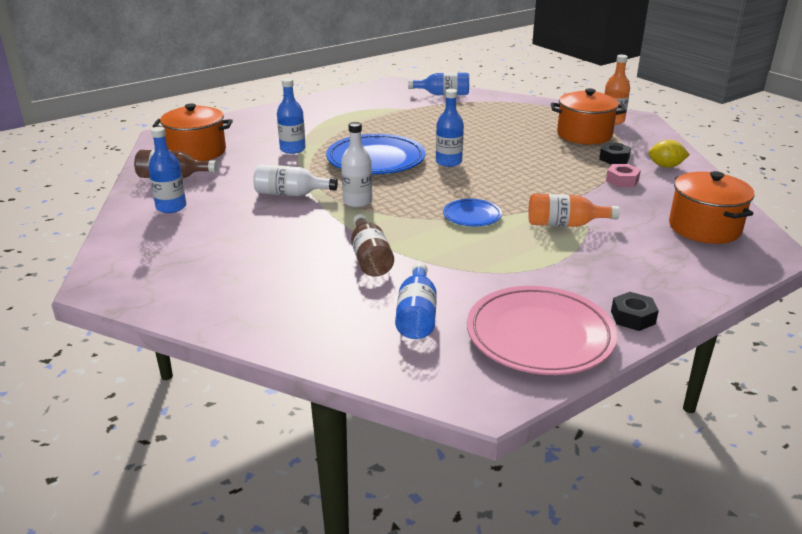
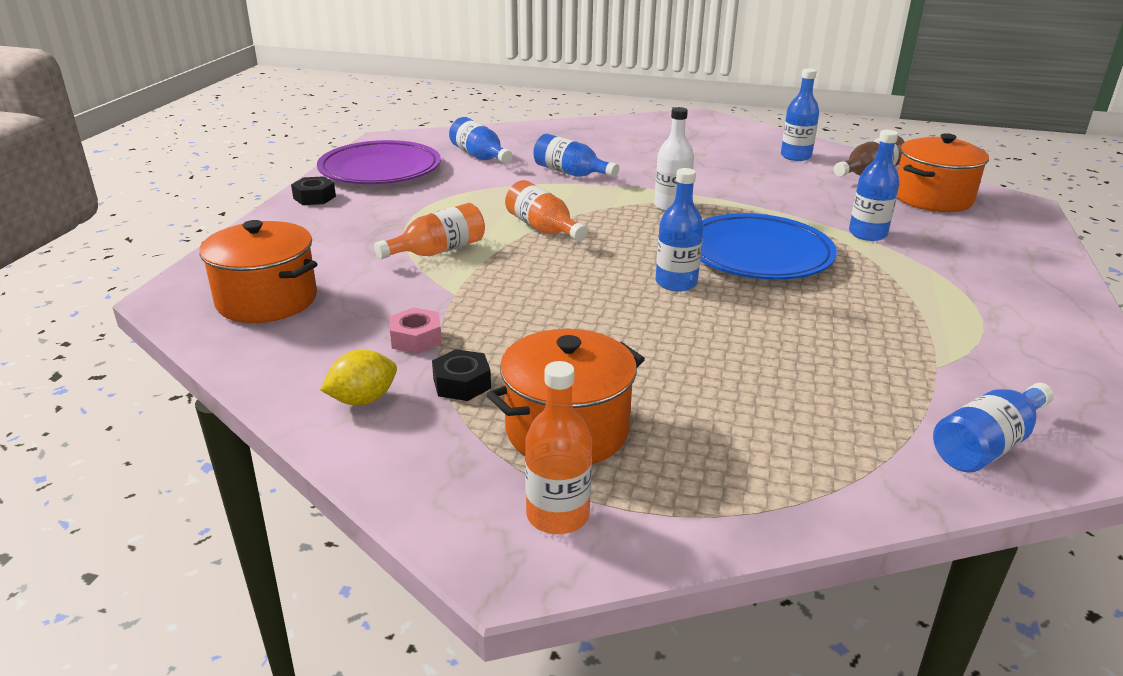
camera: 140 degrees right, 0 degrees up
(290, 194) = (741, 193): white bottle -> none
(370, 258) = (571, 173): brown bottle -> blue bottle
(472, 216) = (543, 229): blue plate -> orange bottle
(539, 336) = (380, 170): pink plate -> purple plate

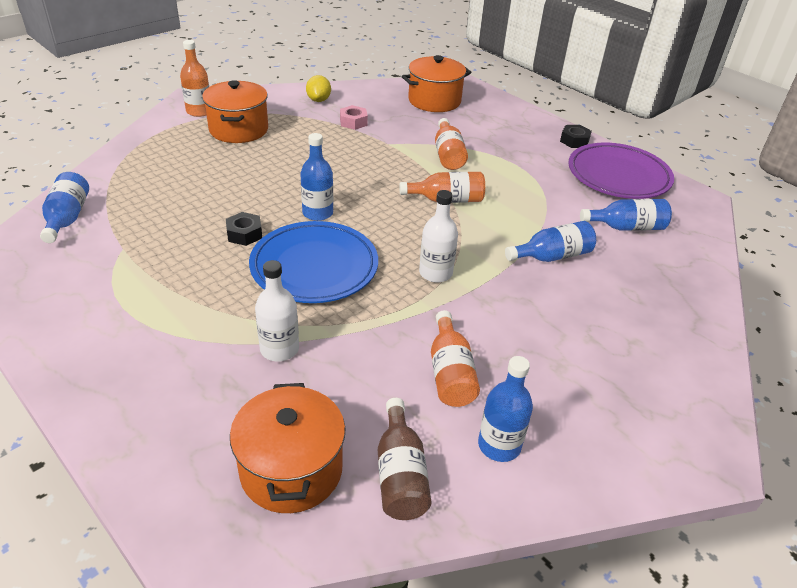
camera: 120 degrees right, 10 degrees up
(462, 383) = (302, 120): black nut -> black nut (244, 234)
(768, 178) = (450, 373): none -> orange bottle
(867, 234) = (279, 349): blue bottle -> white bottle

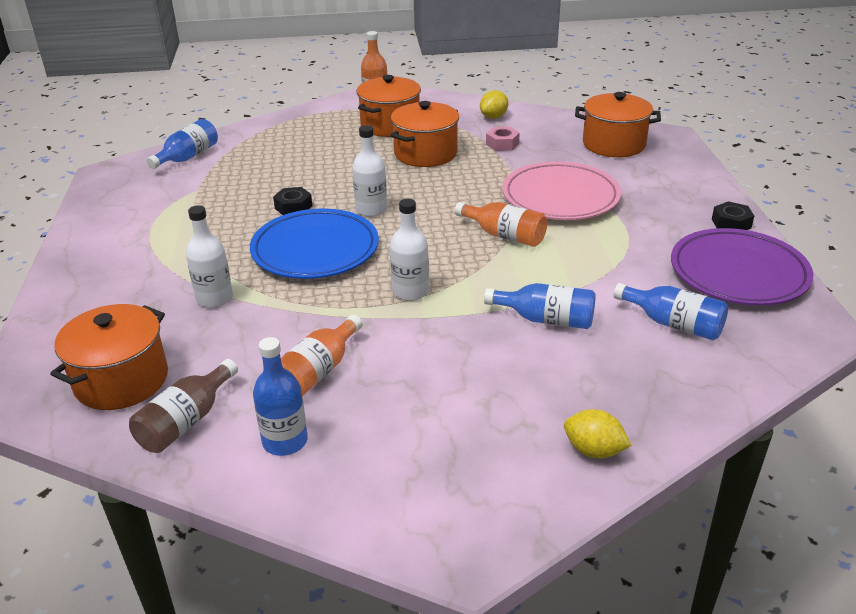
camera: 40 degrees right, 5 degrees down
(302, 148) = (425, 153): none -> orange pot
(317, 213) = (371, 210): blue bottle -> white bottle
(448, 155) = (560, 197): orange bottle -> pink plate
(689, 340) = (593, 451): none -> yellow lemon

